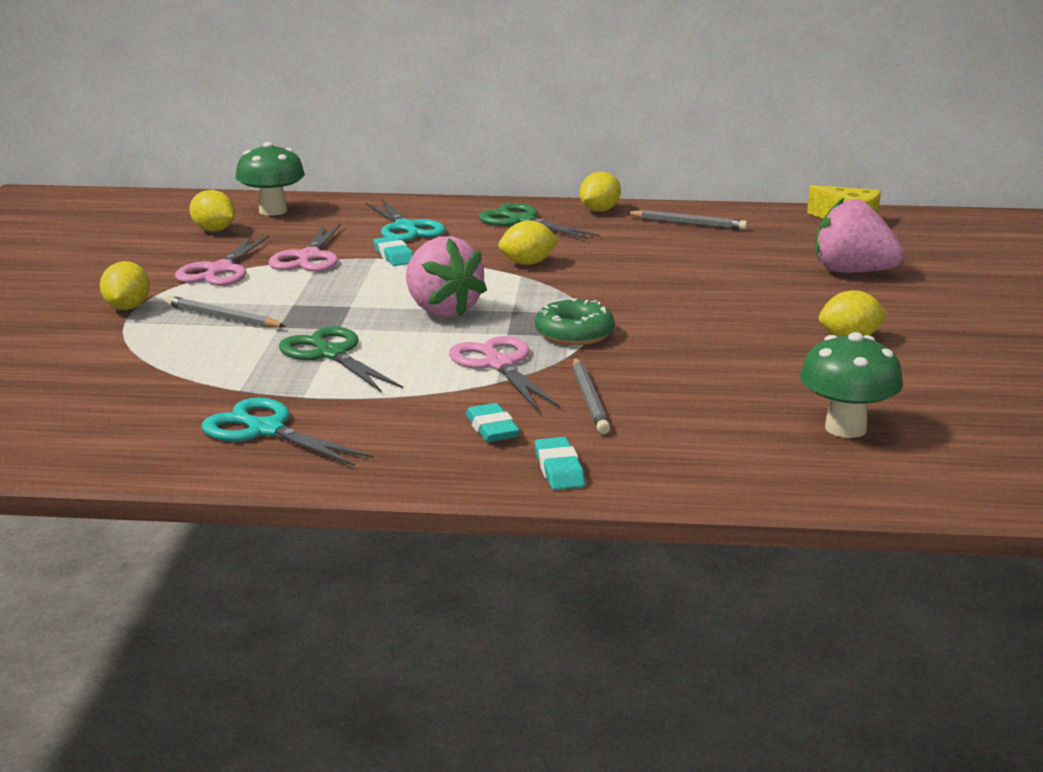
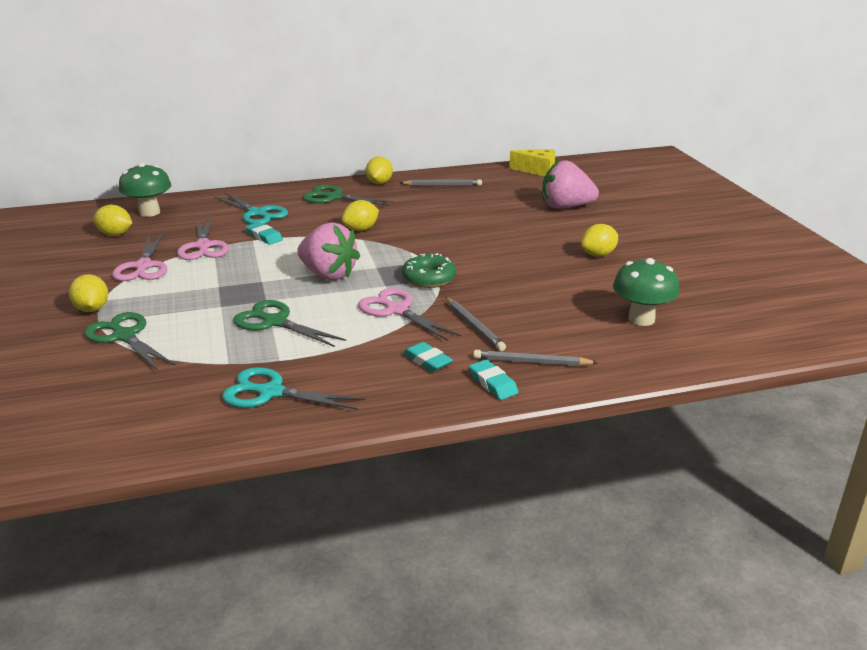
camera: 20 degrees left, 5 degrees up
(142, 342) = (124, 336): none -> green scissors
(222, 317) = (173, 305): grey pencil -> grey pencil (531, 362)

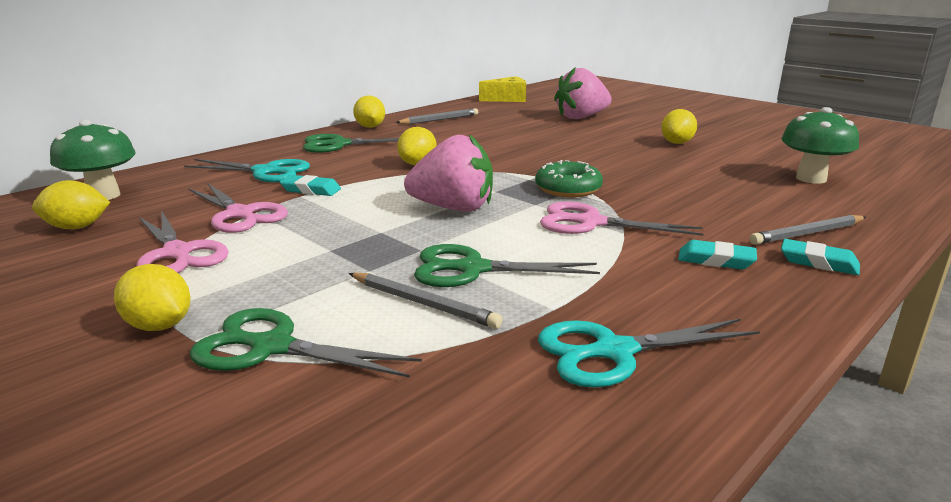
camera: 30 degrees left, 5 degrees down
(474, 326) = (693, 218): grey pencil -> grey pencil (423, 304)

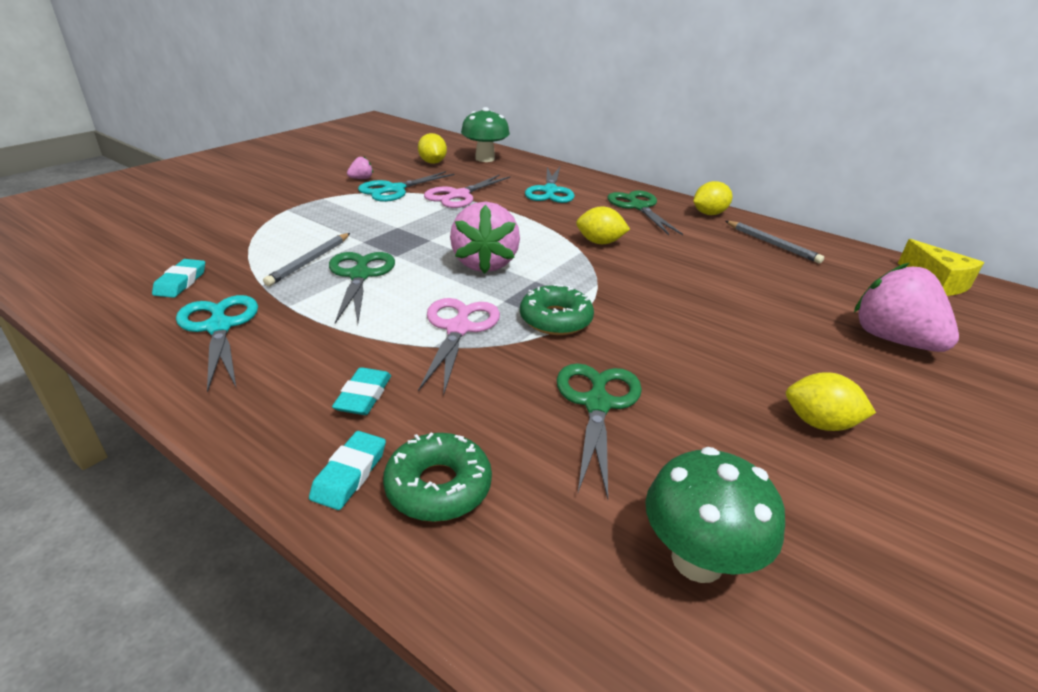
camera: 80 degrees right, 10 degrees up
(94, 279) = (361, 179): none -> pink strawberry
(159, 326) = (304, 200): yellow lemon -> none
(177, 253) = (394, 190): pink scissors -> turquoise scissors
(271, 347) = (271, 227): green scissors -> green scissors (597, 404)
(311, 190) = (513, 209): turquoise eraser -> turquoise eraser (181, 282)
(807, 233) = (438, 486): grey pencil -> green donut

